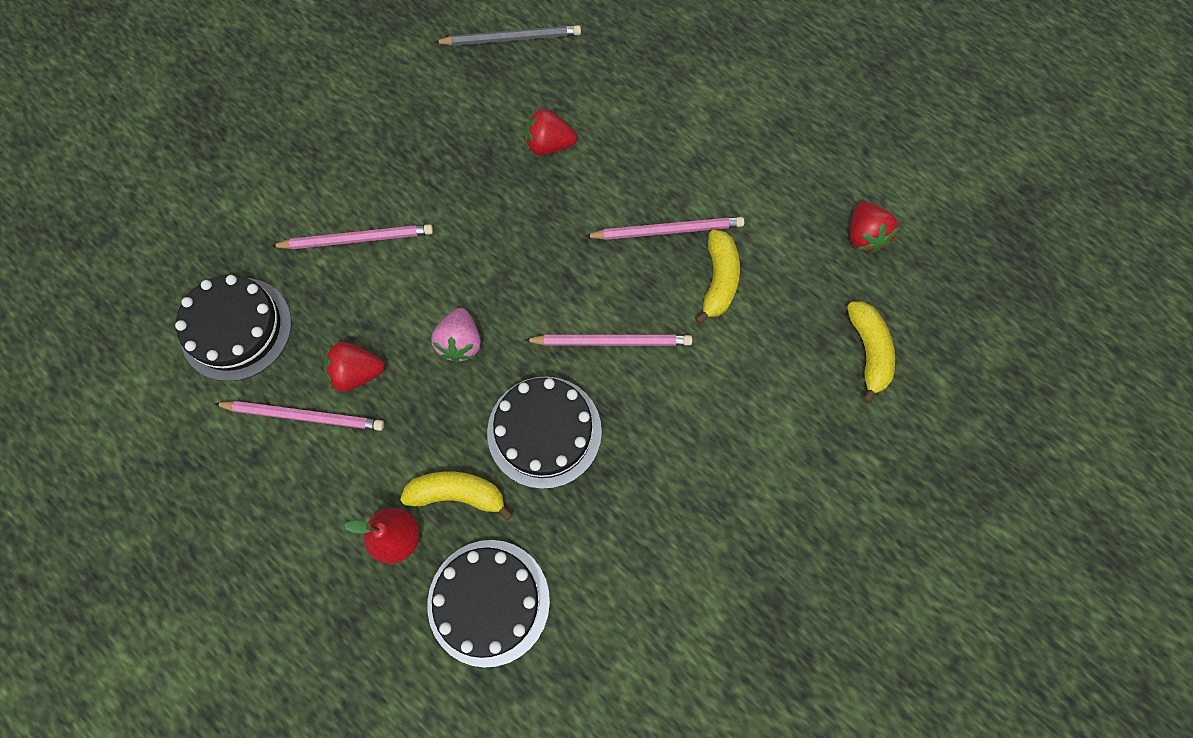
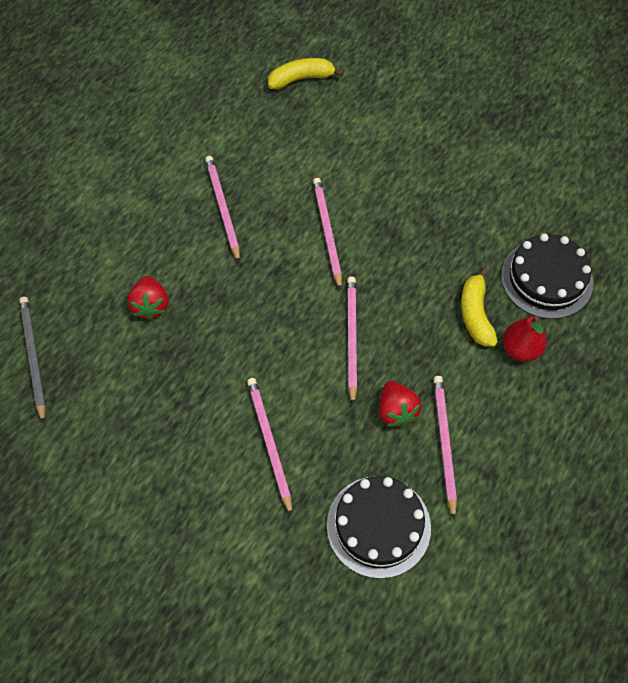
camera: 100 degrees left, 10 degrees down
(460, 343) = (351, 338): pink strawberry -> pink pencil
(544, 431) = (411, 265): black cake -> none
(718, 280) = (261, 170): yellow banana -> none
(864, 236) = (208, 86): red strawberry -> none

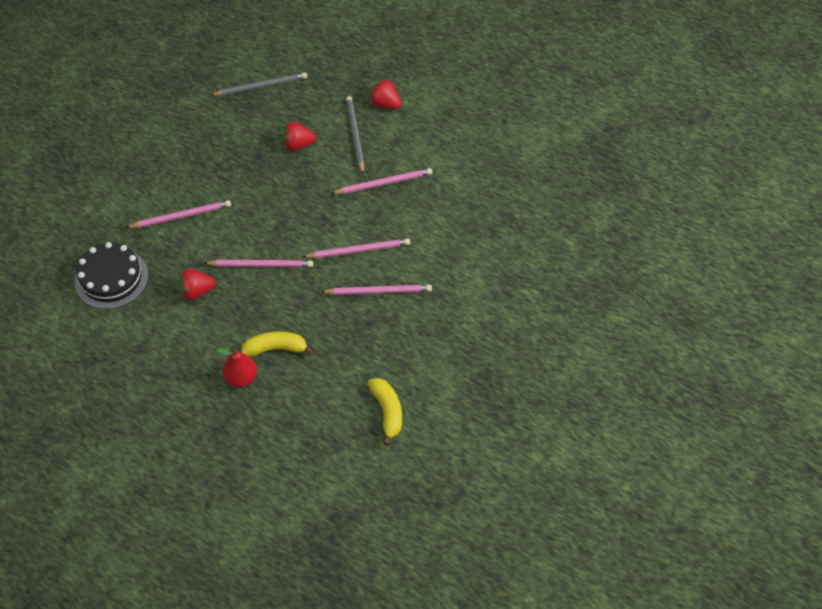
camera: 90 degrees right, 5 degrees down
(89, 208) = (385, 104): none -> red strawberry
(139, 240) = (355, 135): none -> grey pencil
(301, 79) = (522, 233): yellow banana -> yellow banana (387, 412)
(444, 443) = (167, 321): pink pencil -> pink pencil (379, 291)
(546, 279) = (306, 403): black cake -> none

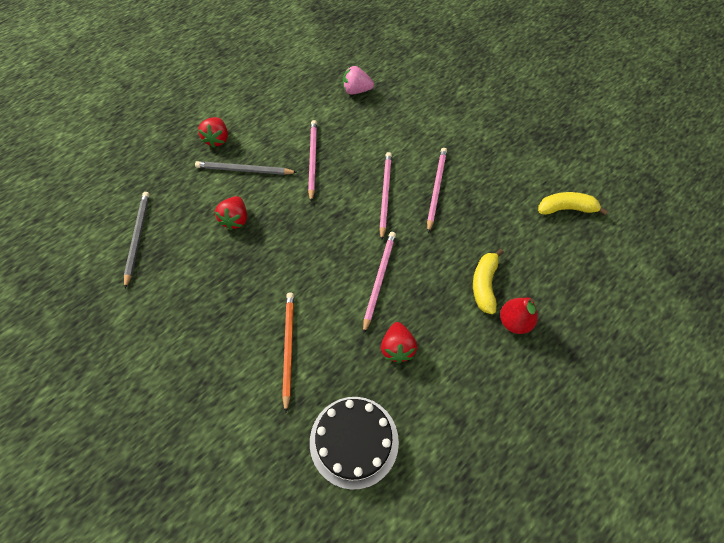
camera: 75 degrees left, 5 degrees up
(181, 216) = (288, 348): pink pencil -> orange pencil
(385, 104) = (217, 139): red strawberry -> red strawberry turned 45 degrees counterclockwise
(491, 197) = (356, 90): none -> pink strawberry

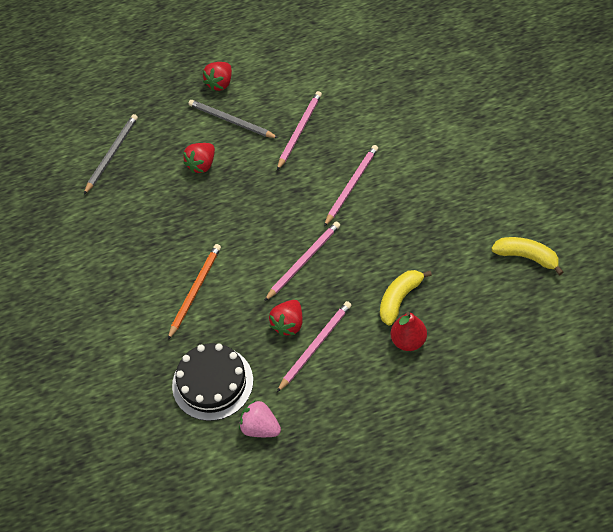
camera: 30 degrees right, 5 degrees down
(356, 90) = (379, 72): pink strawberry -> pink strawberry (260, 427)
(436, 189) = (405, 196): pink pencil -> pink pencil (315, 346)

